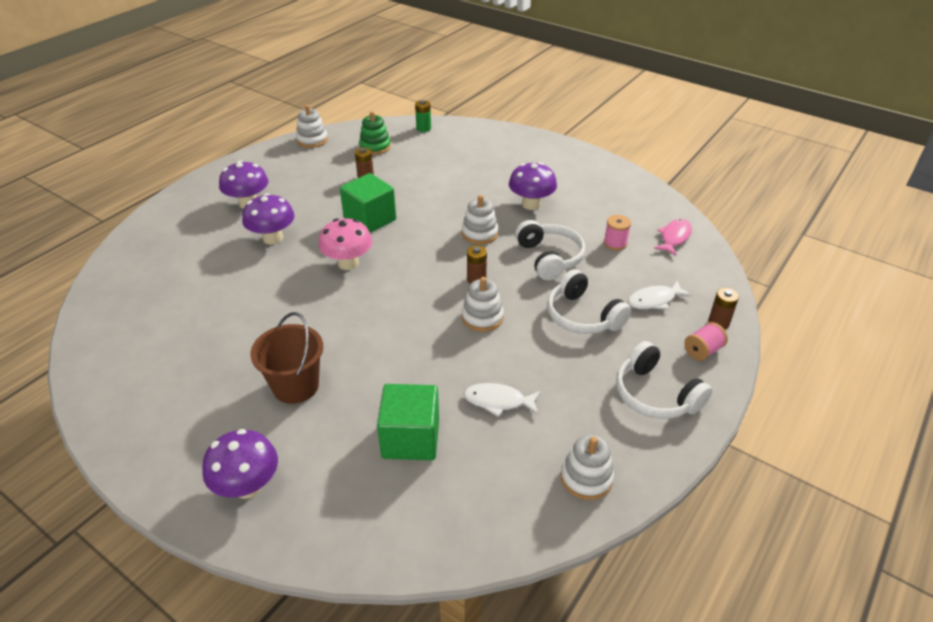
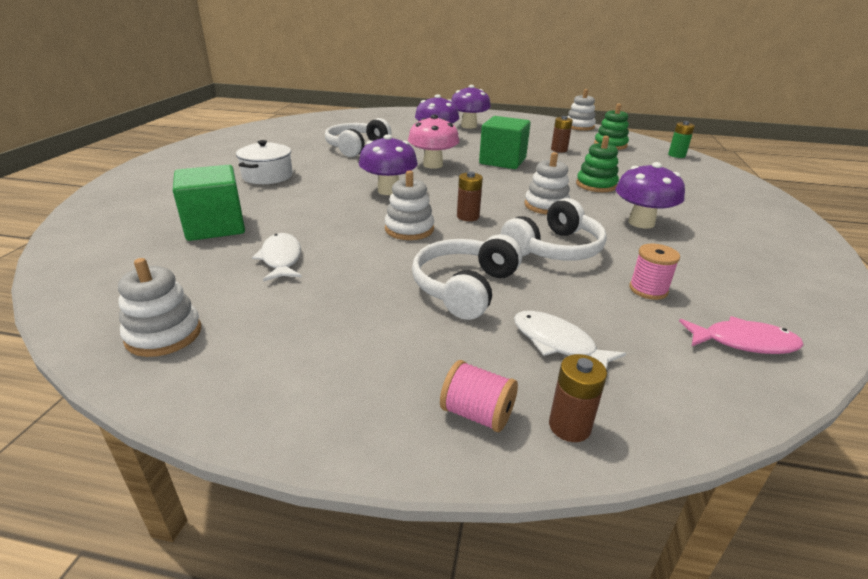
camera: 65 degrees right, 10 degrees down
(248, 486) = (155, 182): purple mushroom -> purple mushroom (389, 190)
(296, 386) = (267, 176): brown bucket -> white pot
(456, 194) = (596, 185): none -> green stacking toy
(655, 395) = (340, 372): white headphones -> white headphones (356, 147)

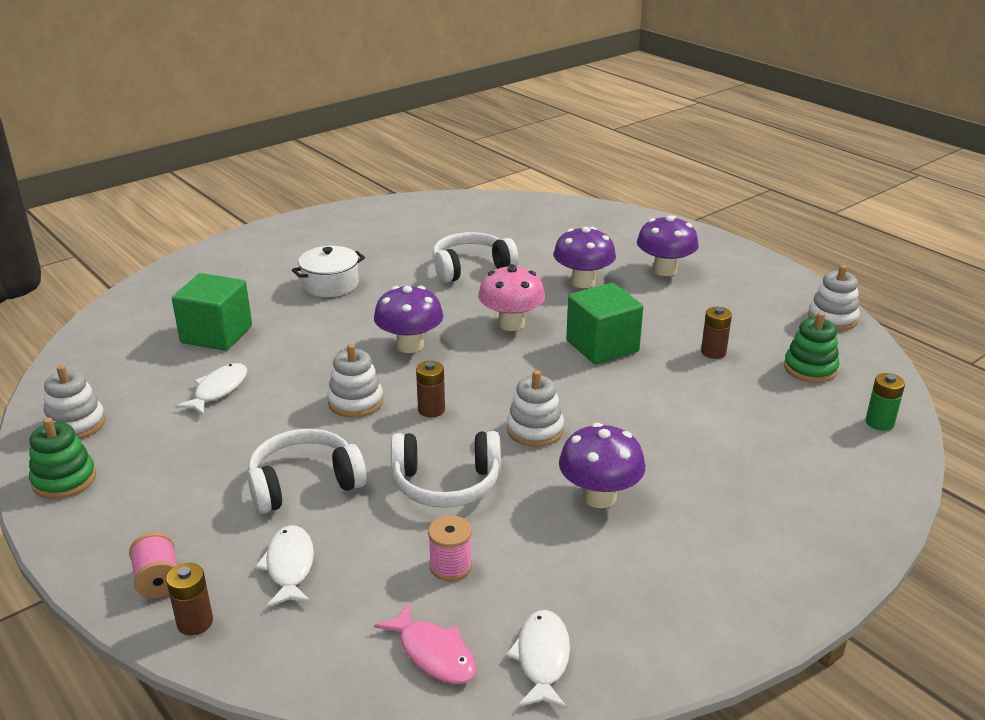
camera: 40 degrees right, 0 degrees up
(596, 185) = (651, 425): green stacking toy -> green stacking toy (64, 480)
(789, 311) = (542, 658): none -> white fish

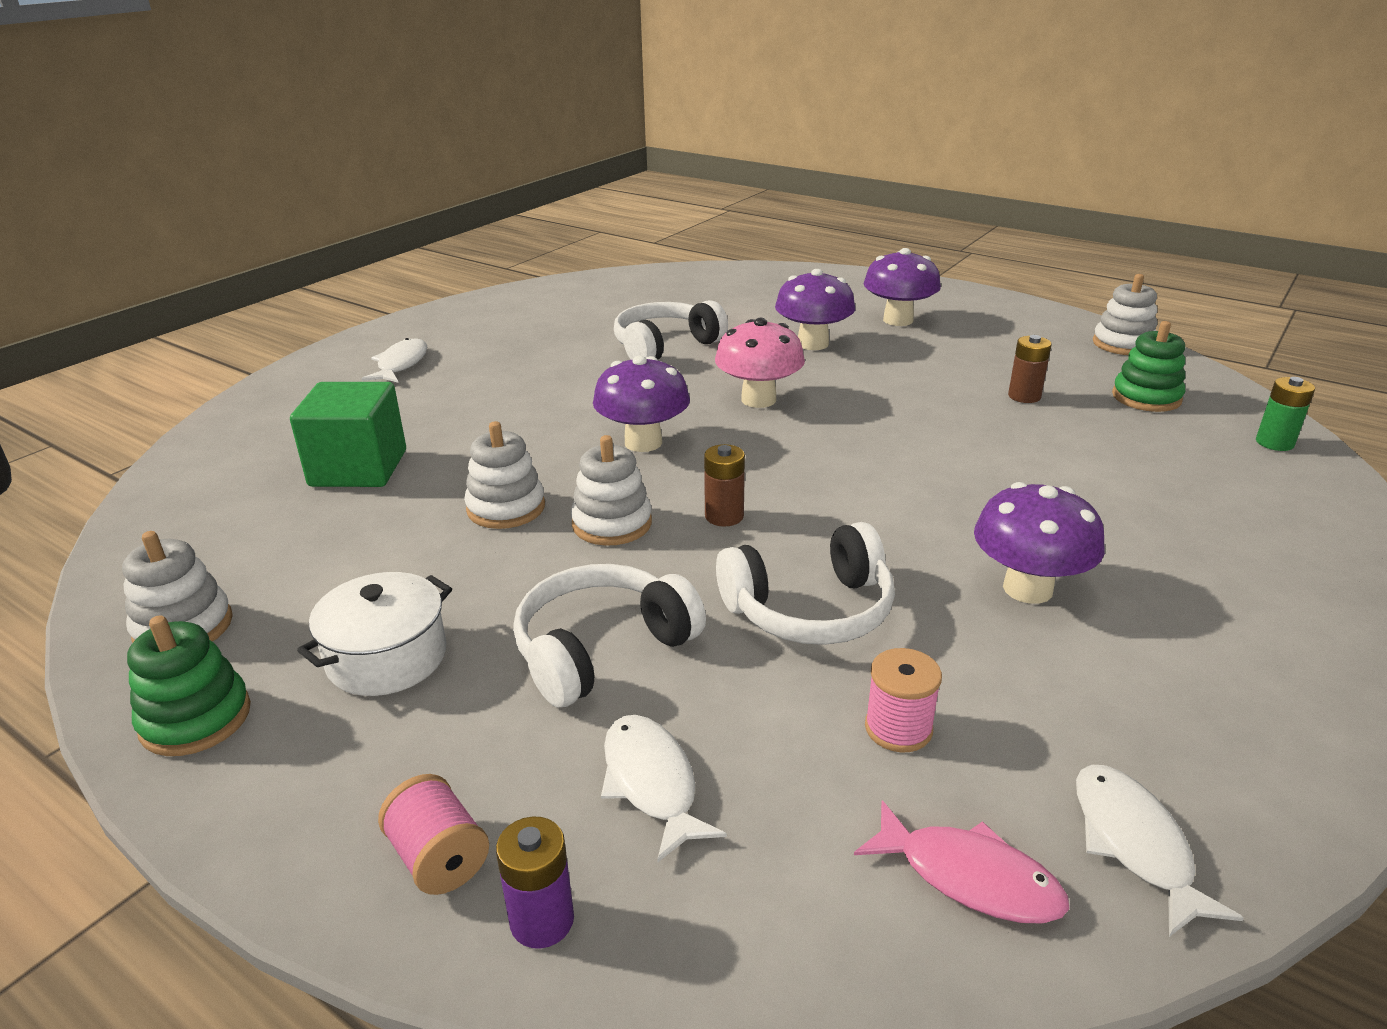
camera: 15 degrees left, 0 degrees up
(195, 622) = (542, 920): brown battery -> purple battery
(218, 390) = (397, 540): white fish -> white fish (401, 364)
(330, 284) = (491, 387): white pot -> white pot (387, 657)
(535, 430) = (879, 518): white stacking toy -> white stacking toy (506, 508)
(602, 346) = (889, 408): green cube -> none

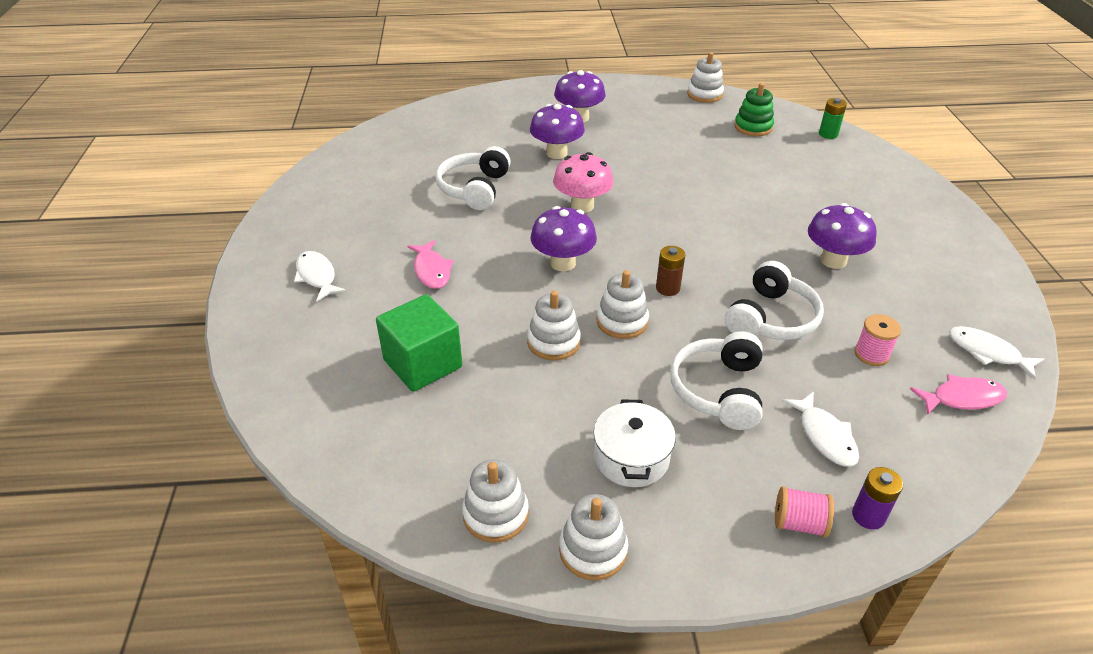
camera: 40 degrees left, 10 degrees up
(196, 719) = (593, 550): green stacking toy -> white stacking toy
(502, 397) = (432, 270): none -> pink fish
(651, 783) = (825, 436): white fish -> white fish turned 135 degrees counterclockwise
(1024, 396) = (703, 148): brown battery -> none

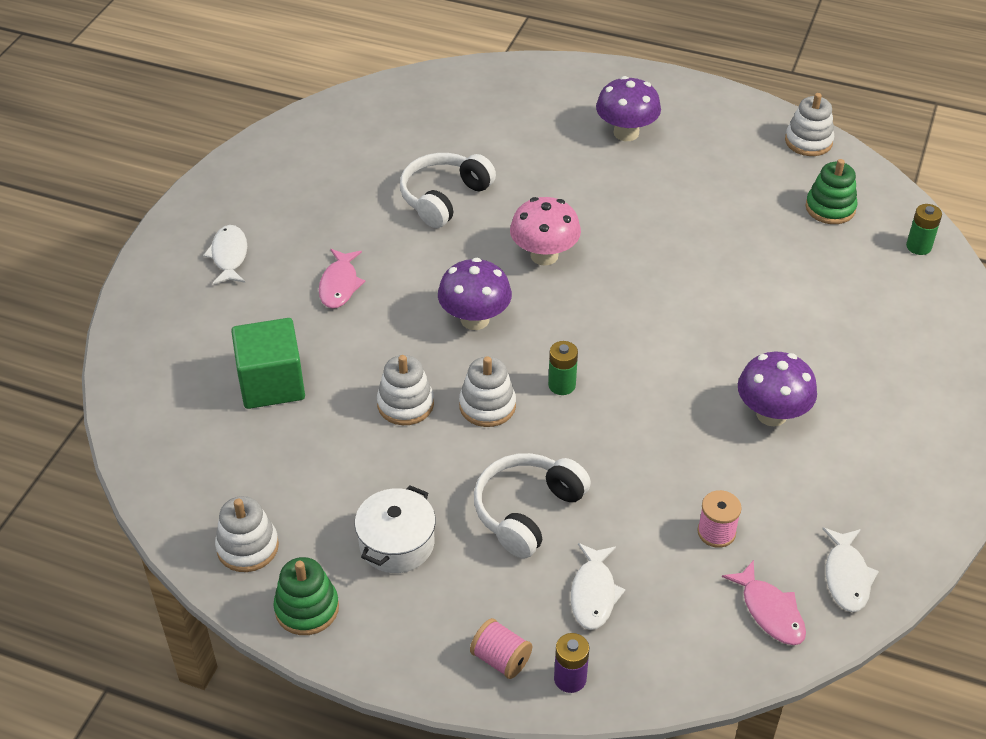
camera: 25 degrees right, 5 degrees up
(556, 153) = (565, 176): purple mushroom -> none
(593, 550) = (307, 608): white stacking toy -> green stacking toy
(667, 288) = (562, 385): brown battery -> green battery
(771, 318) = (643, 456): white headphones -> none
(962, 398) = (770, 611): pink fish -> pink fish turned 45 degrees clockwise
(987, 352) = (846, 576): white fish -> white fish turned 150 degrees counterclockwise

